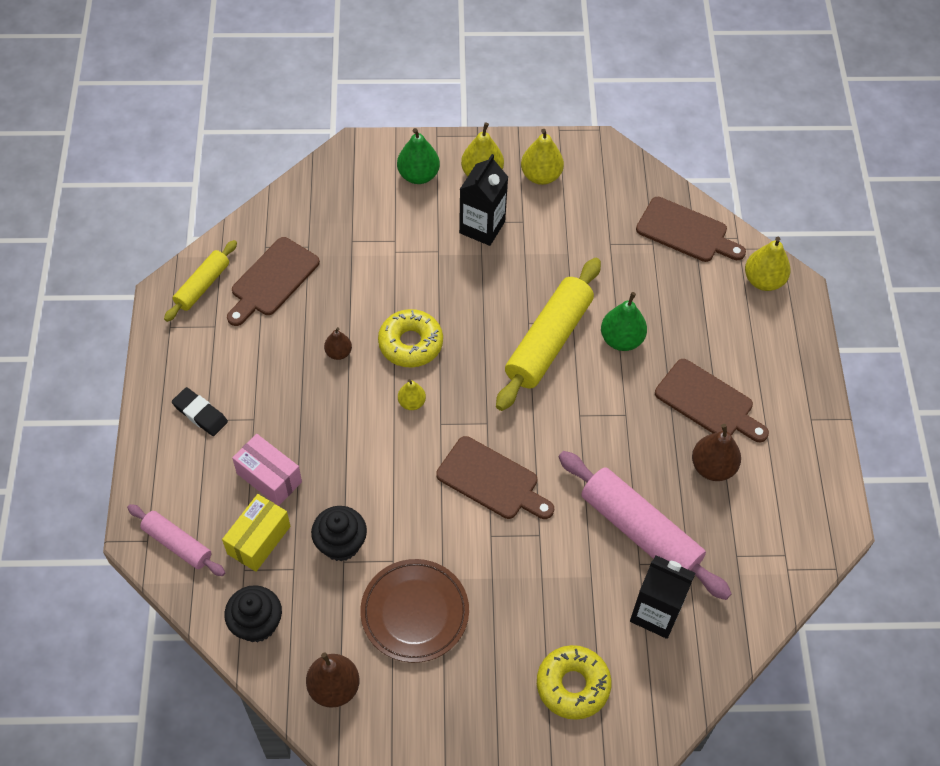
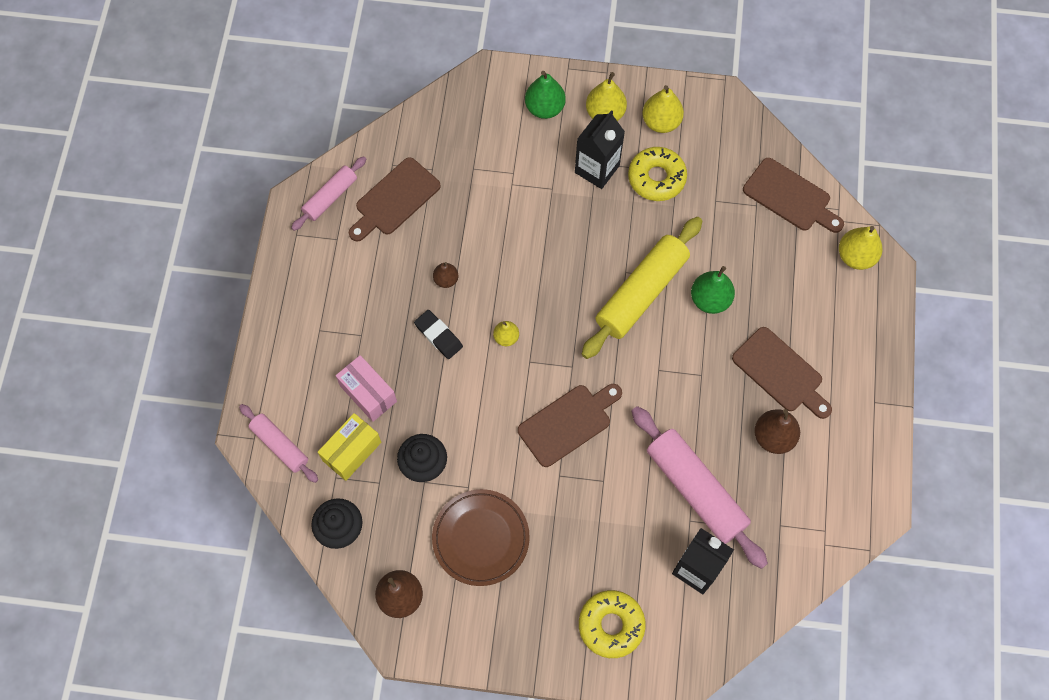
camera: 10 degrees right, 10 degrees up
(200, 414) = (314, 324): black eraser -> black eraser (438, 336)
(202, 286) = (330, 197): yellow rolling pin -> pink rolling pin
(410, 343) = (513, 279): yellow donut -> yellow donut (656, 178)
(492, 480) = (568, 423): brown cutting board -> brown cutting board turned 75 degrees counterclockwise

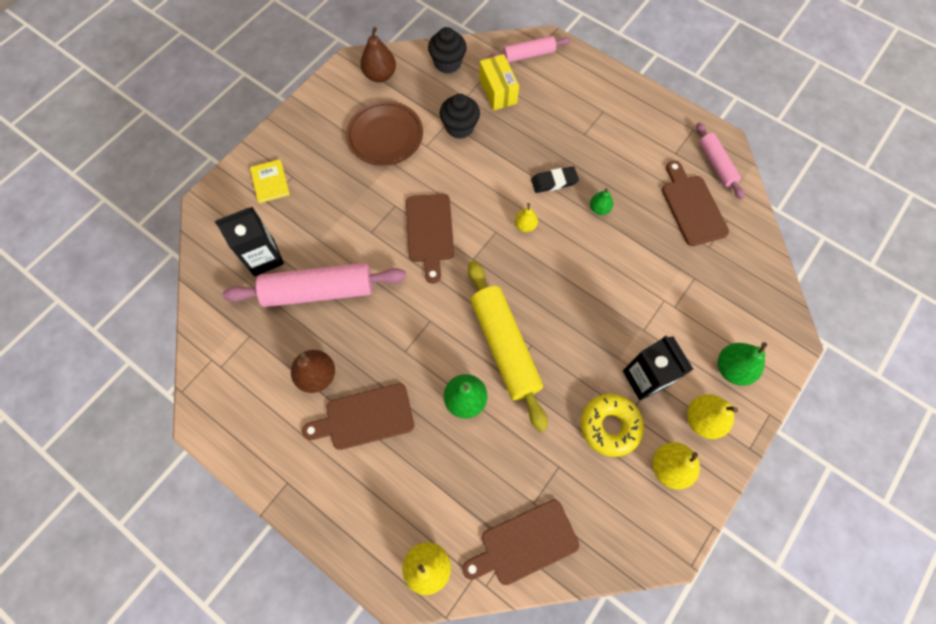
camera: 120 degrees right, 0 degrees up
(368, 393) = (535, 119): pink box -> none
(446, 280) = (599, 209): brown pear -> green pear
(611, 625) = (270, 182): yellow donut -> yellow book

